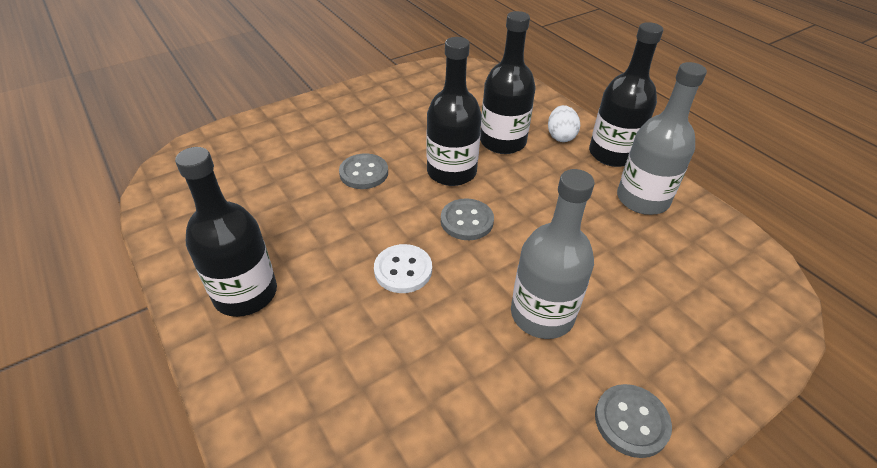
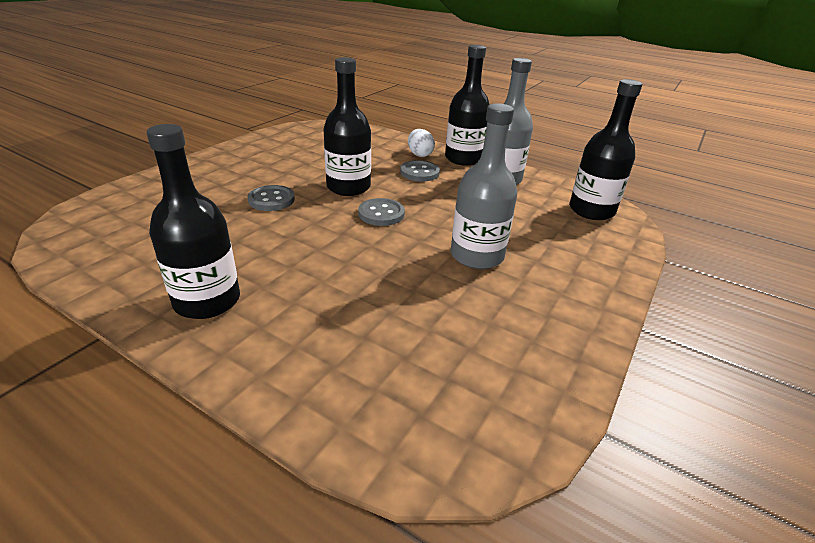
camera: 25 degrees left, 10 degrees down
(403, 270) = (348, 253): white button -> none
(502, 142) = (378, 164): black bottle -> black bottle (591, 210)
(631, 421) = (579, 299): grey button -> grey button (419, 173)

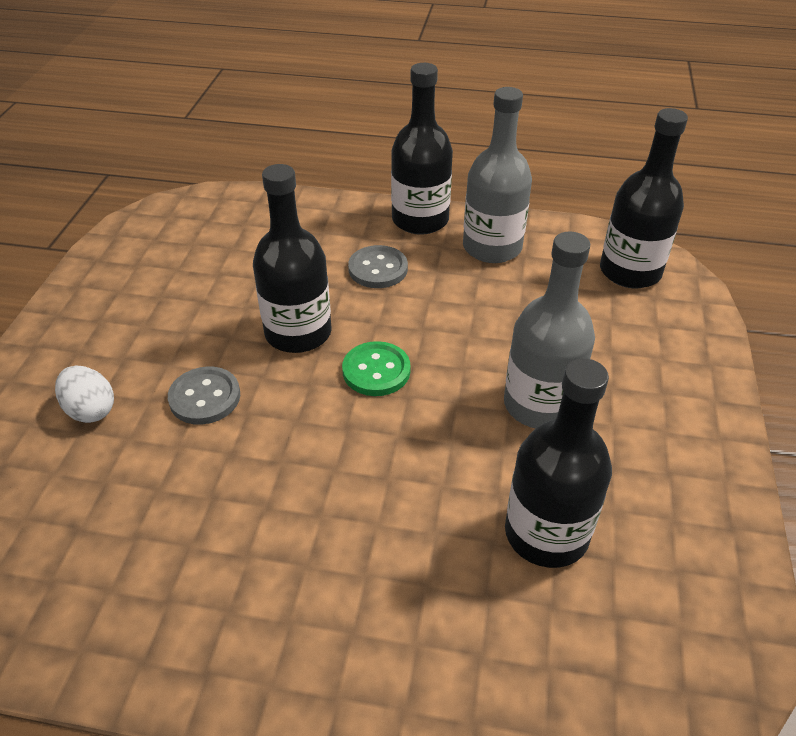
camera: 20 degrees left, 10 degrees up
(207, 301) = (252, 621): black bottle -> black bottle (546, 533)
(381, 214) = (376, 371): grey button -> green button
(419, 154) = (355, 230): white egg -> white egg (91, 410)

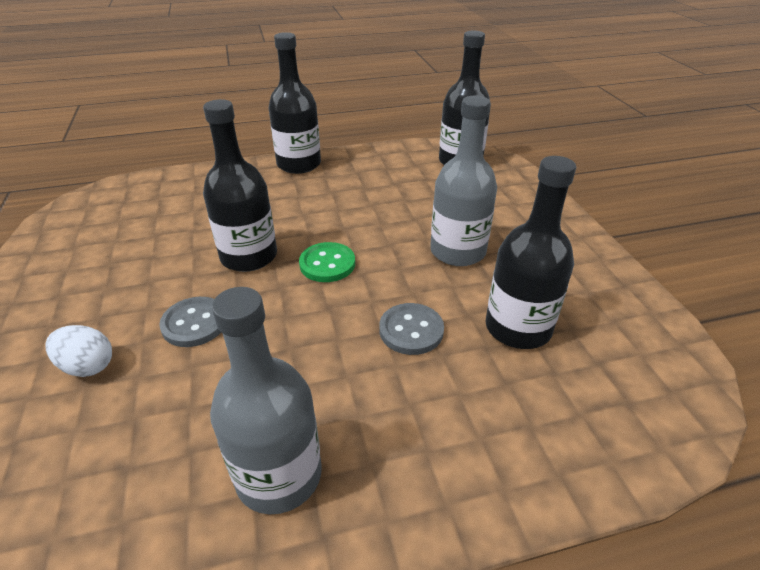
camera: 25 degrees left, 5 degrees down
(378, 269) = (286, 200): grey button -> grey button (411, 330)
(492, 247) = (361, 169): grey bottle -> grey bottle (279, 475)

